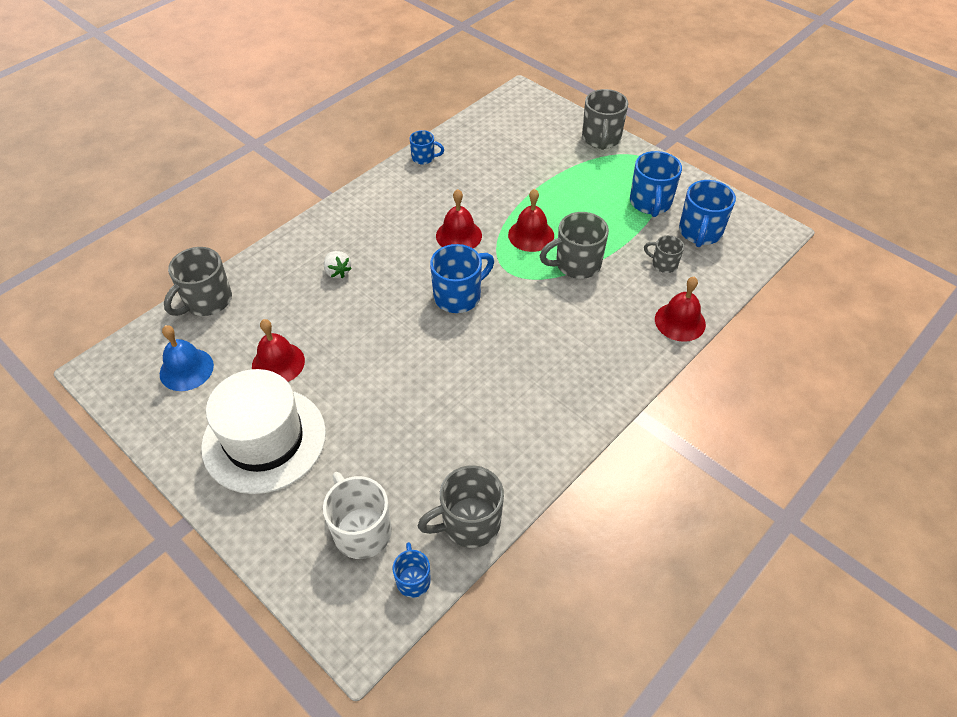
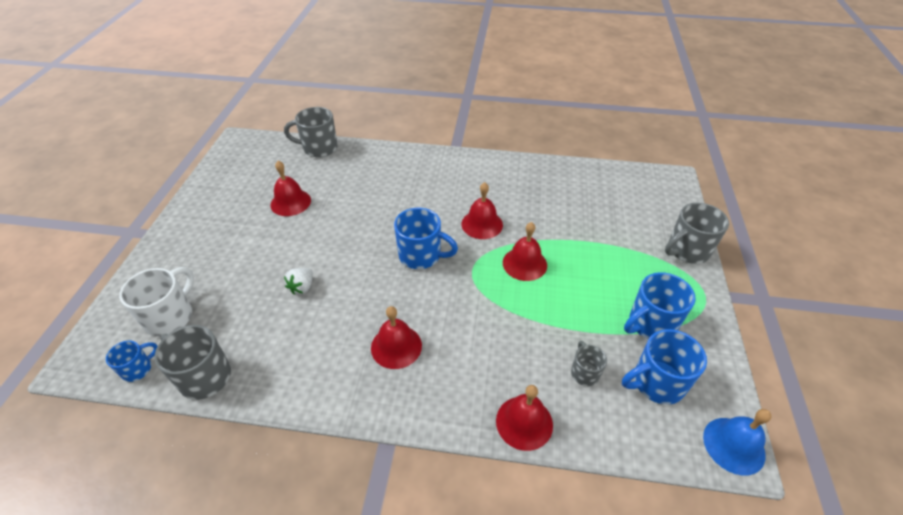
camera: 55 degrees right, 5 degrees down
(186, 369) = (260, 169): blue bell -> blue bell (734, 445)
(264, 439) = (224, 230): white hat -> none
(337, 272) = (390, 185): white strawberry -> white strawberry (302, 287)
(424, 158) = (540, 167): blue mug -> none
(549, 363) = (396, 346): none -> red bell
(576, 264) = (521, 309): grey mug -> none

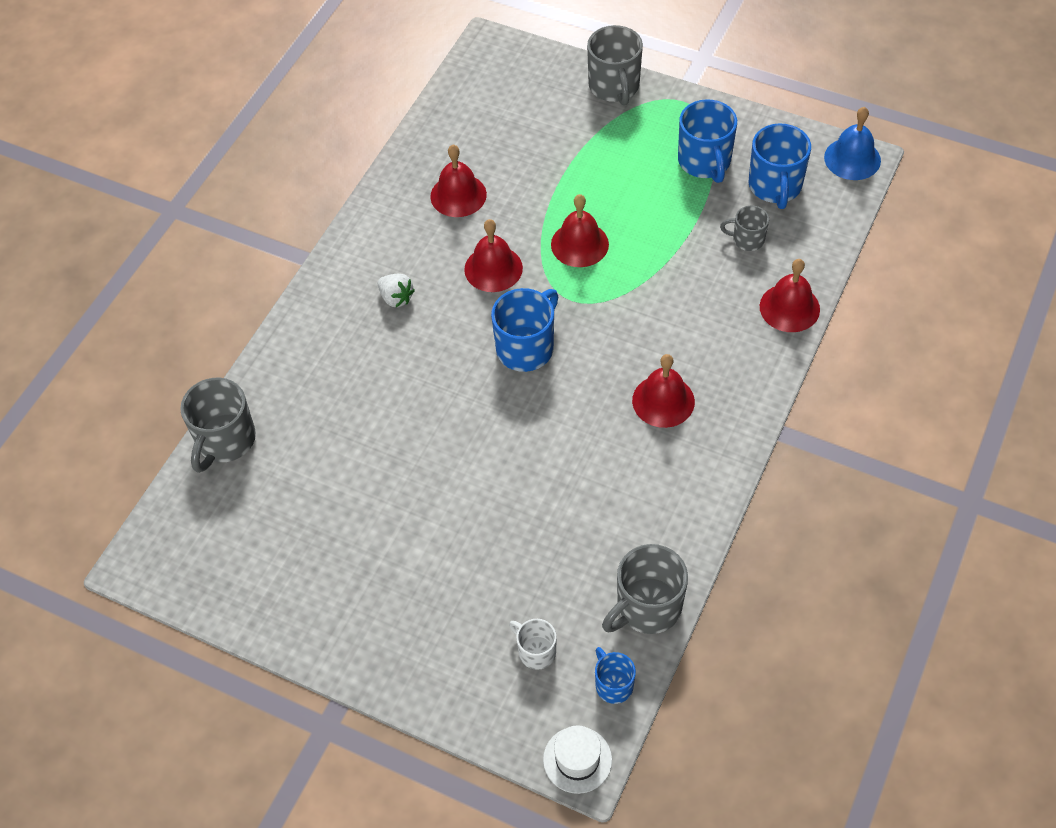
camera: 70 degrees left, 10 degrees up
(80, 360) = (577, 759): none -> white hat
(170, 317) = (536, 651): white mug -> white mug, size x0.57
(290, 202) = (351, 492): red bell -> red bell (458, 195)
(302, 287) = (535, 490): white strawberry -> white strawberry (396, 298)

